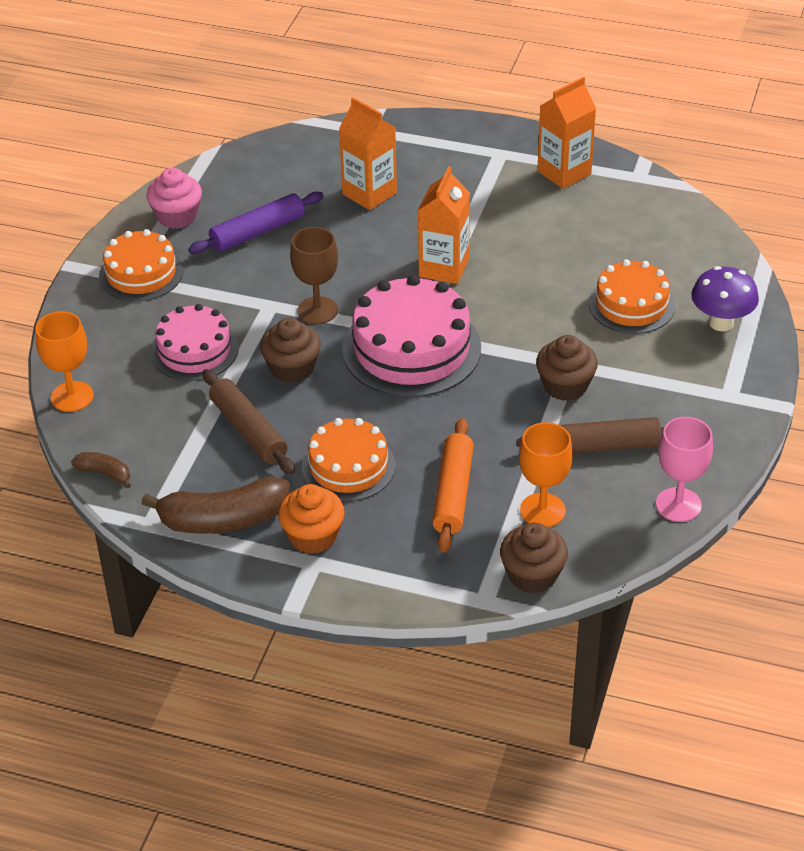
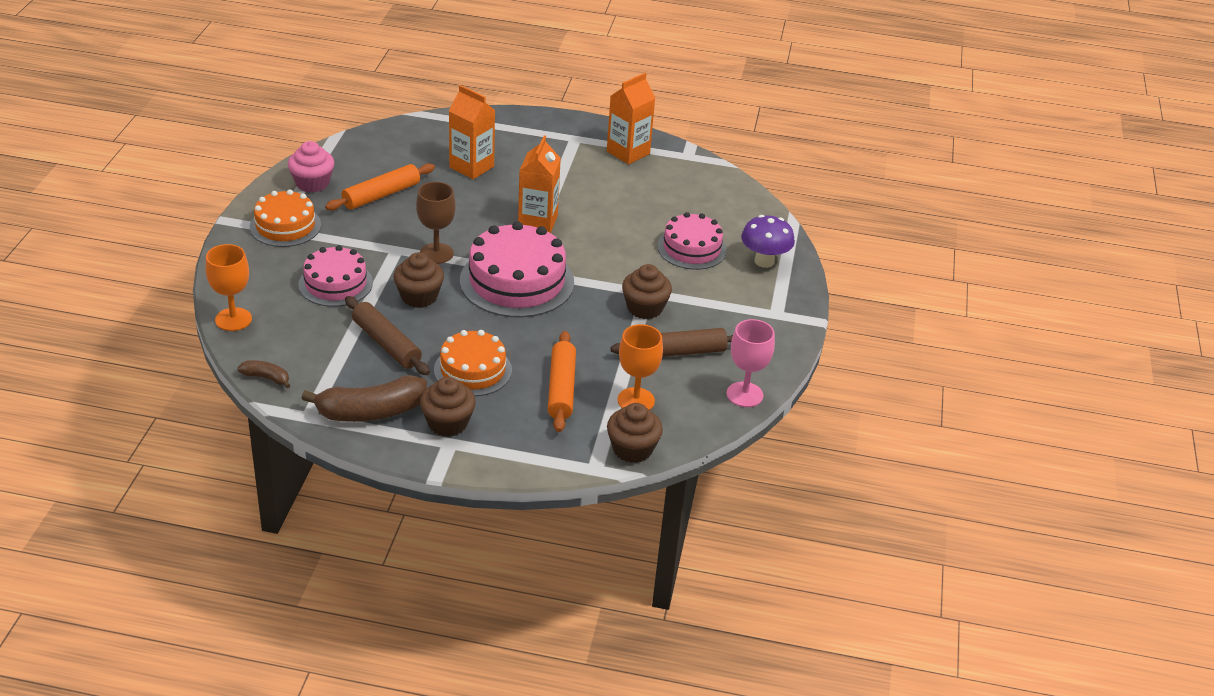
camera: 10 degrees left, 5 degrees down
(258, 232) = (381, 195): purple rolling pin -> orange rolling pin
(313, 536) = (448, 423): orange cupcake -> brown cupcake
(631, 305) = (692, 248): orange cake -> pink cake

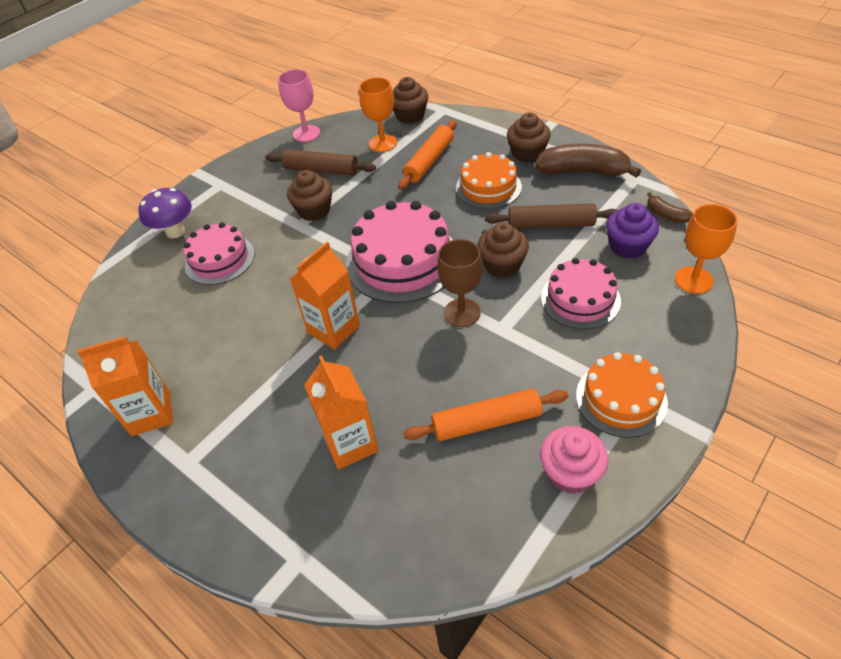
camera: 145 degrees left, 10 degrees up
(301, 337) = (627, 246): none -> purple cupcake
(386, 343) = (551, 224): brown rolling pin -> brown rolling pin turned 75 degrees counterclockwise

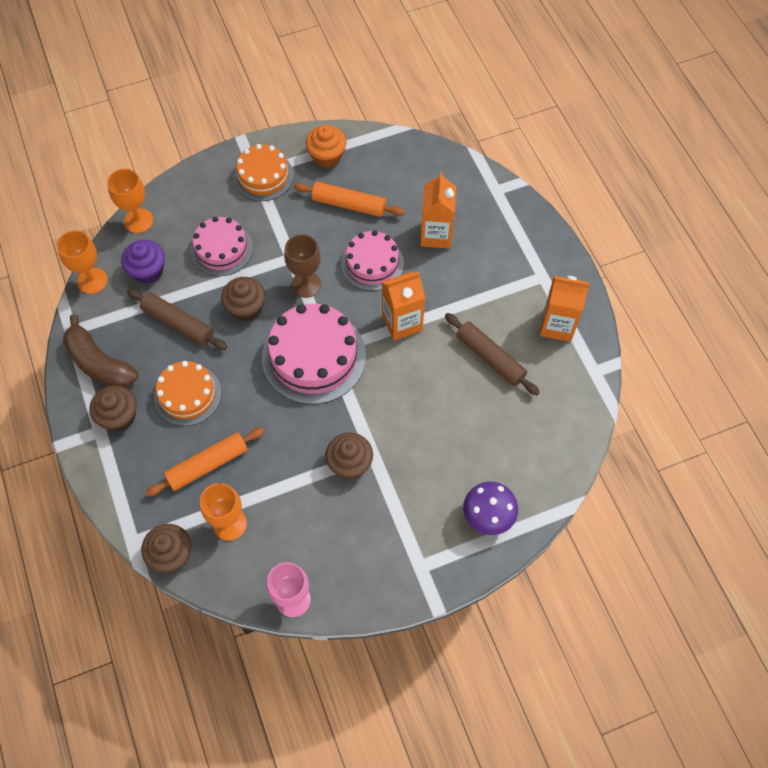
camera: 155 degrees left, 15 degrees up
(219, 259) = (459, 451): pink cake -> pink cake (372, 263)
(321, 170) = (312, 521): brown rolling pin -> brown rolling pin (490, 358)
(570, 473) = (327, 156): pink cupcake -> orange cupcake
(666, 215) = (92, 281): brown banana -> orange goblet

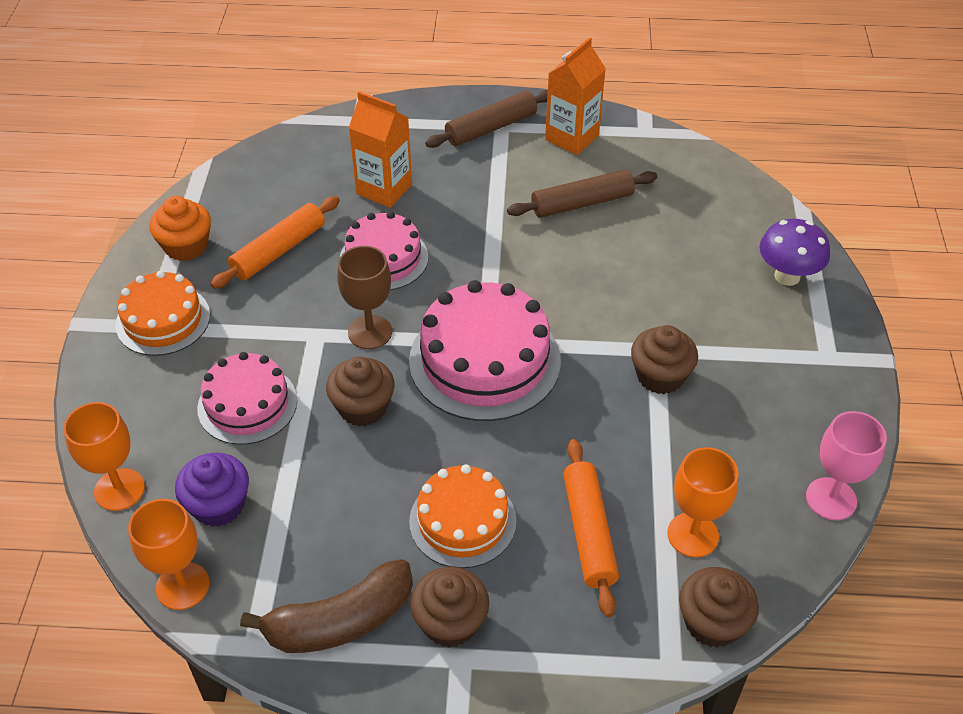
camera: 65 degrees left, 15 degrees down
(178, 323) = (336, 495): brown rolling pin -> brown rolling pin (491, 128)
(402, 323) = (488, 260): orange carton -> none

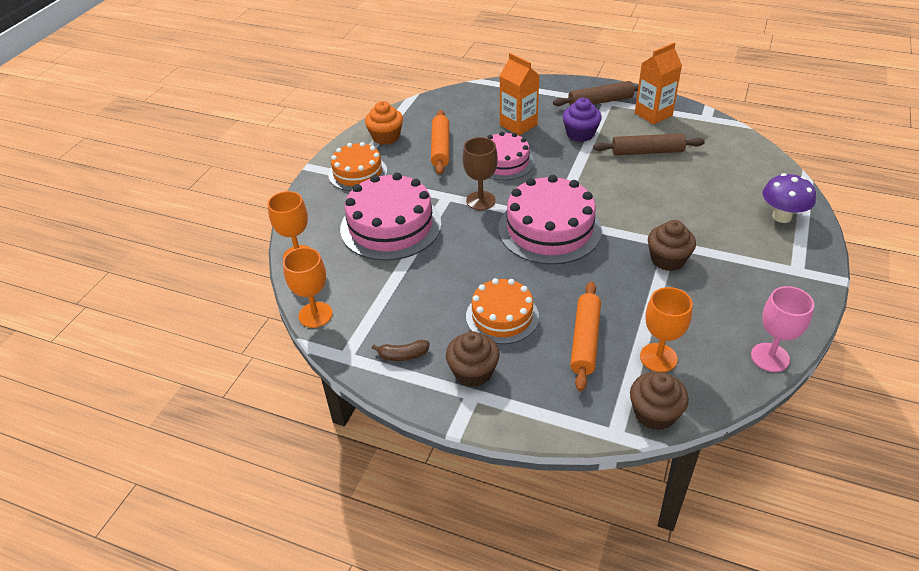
camera: 20 degrees right, 5 degrees down
(218, 505) = (353, 276): purple cupcake -> purple cupcake (580, 134)
(247, 404) = (390, 226): pink cake -> pink cake, size x1.58
(279, 250) = (440, 148): orange rolling pin -> orange rolling pin turned 60 degrees counterclockwise
(340, 621) = (403, 355): brown banana -> brown banana, size x0.49
(363, 407) = (461, 240): brown cupcake -> none

